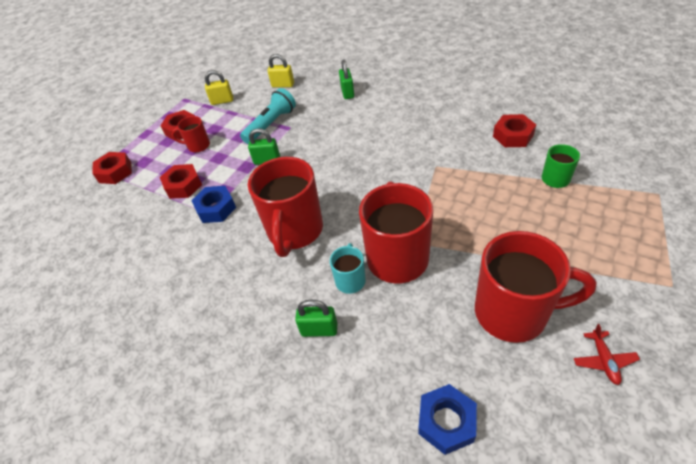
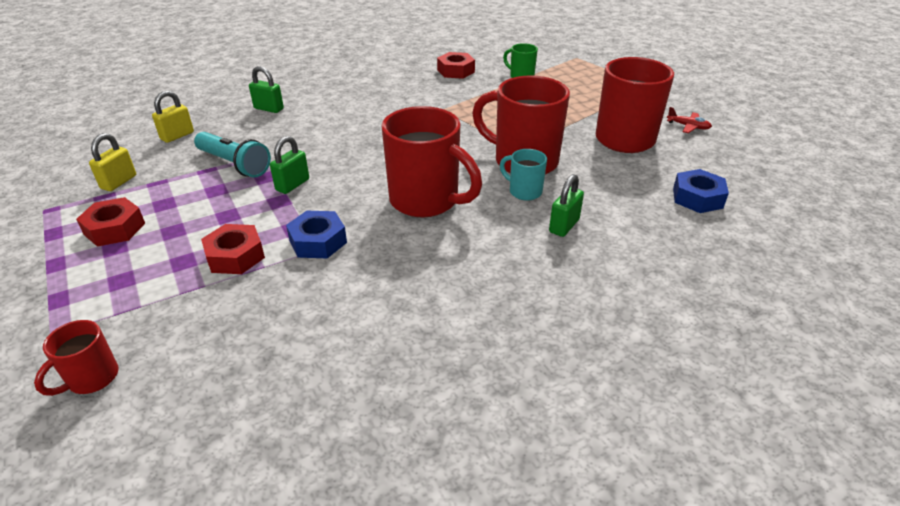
camera: 65 degrees left, 10 degrees down
(115, 172) = (94, 315): red nut -> none
(198, 146) = (175, 224): red mug -> red mug (91, 379)
(271, 124) = (234, 164): turquoise flashlight -> turquoise flashlight turned 150 degrees clockwise

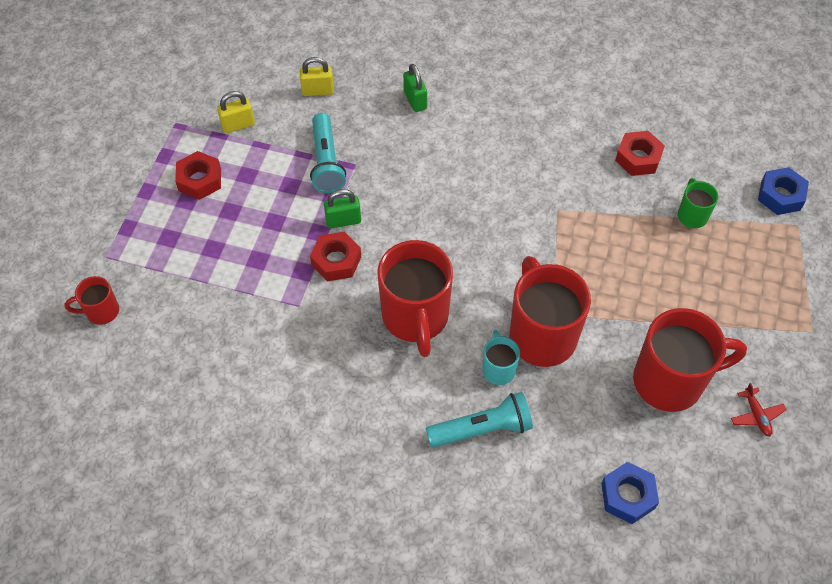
camera: 45 degrees right, 20 degrees up
(235, 256) = (245, 269): red nut -> red nut (336, 260)
(318, 241) = (304, 298): blue nut -> blue nut (780, 195)
(564, 226) = (482, 429): green padlock -> turquoise flashlight

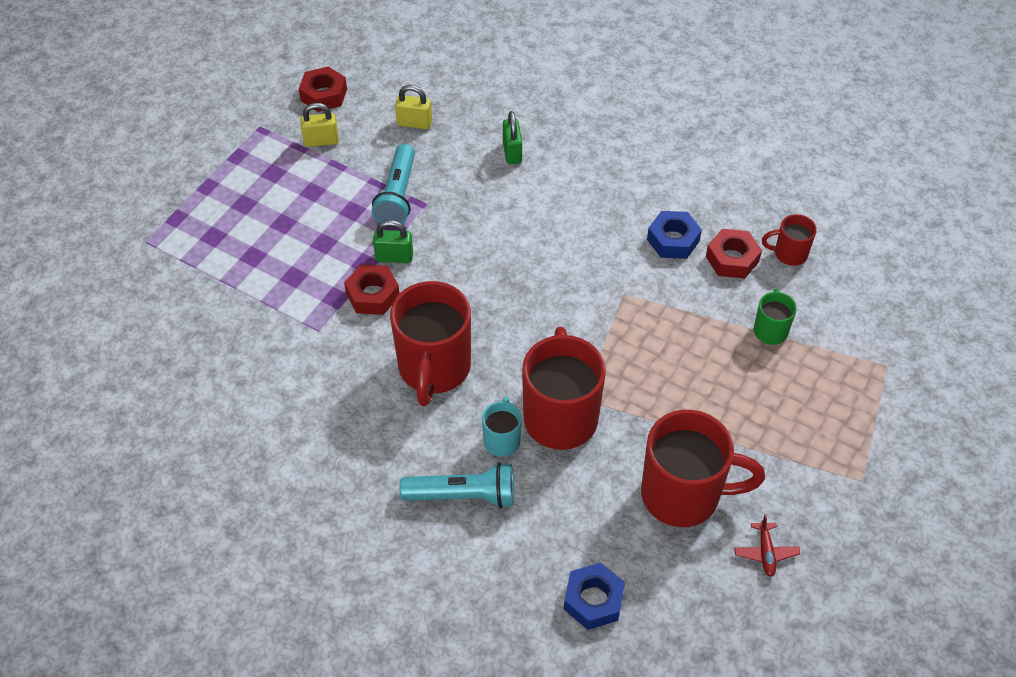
camera: 15 degrees right, 5 degrees down
(101, 311) = (122, 293): red mug -> red mug (789, 254)
(200, 180) = (263, 187): red nut -> red nut (323, 95)
(780, 195) = (878, 331): blue nut -> blue nut (673, 240)

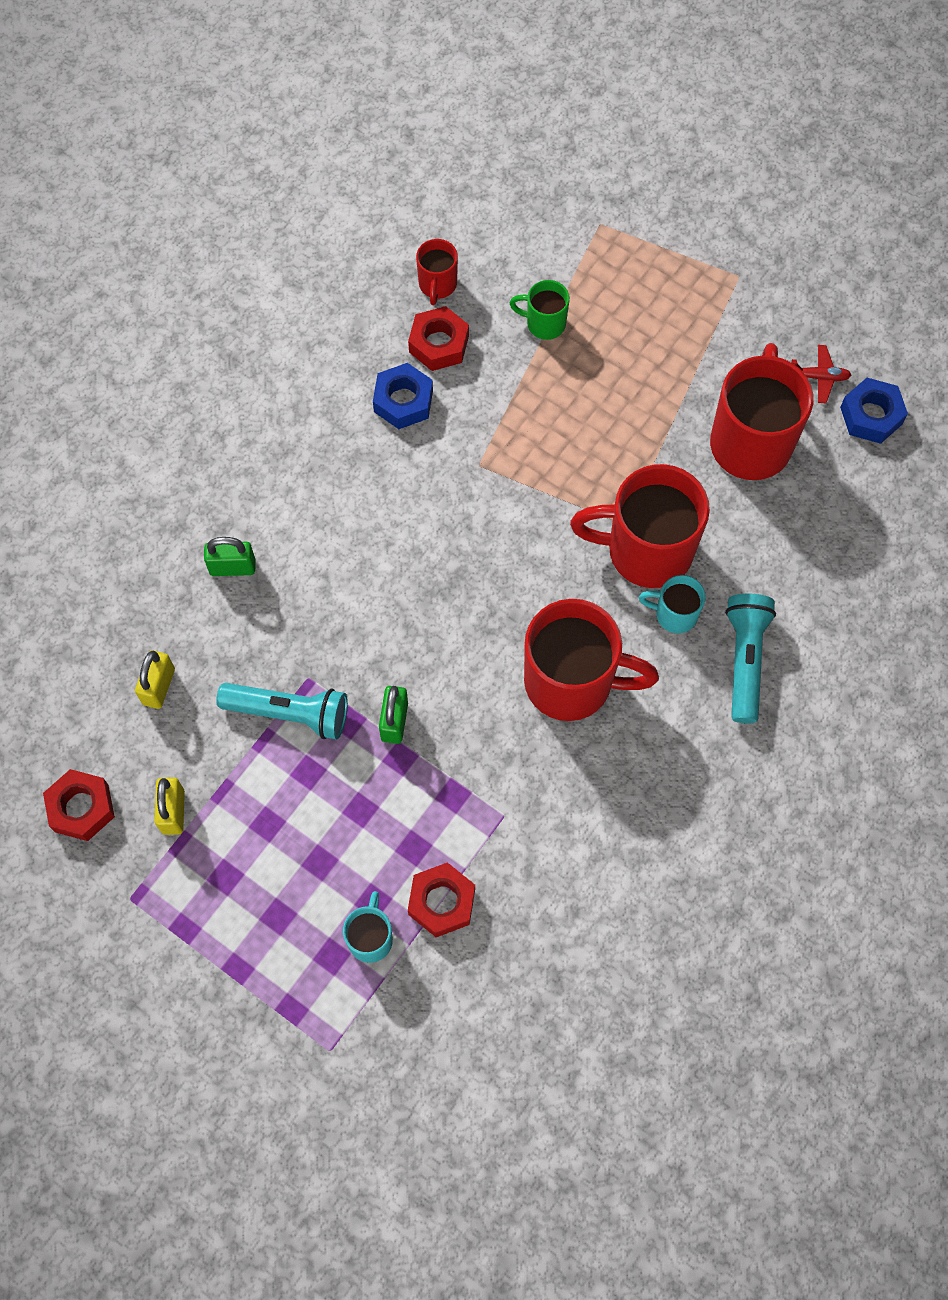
camera: 85 degrees left, 15 degrees up
(225, 257) = (370, 938): none -> turquoise mug
(372, 295) = (453, 749): red nut -> red nut (441, 902)
(593, 600) = (870, 542): blue nut -> blue nut (871, 415)

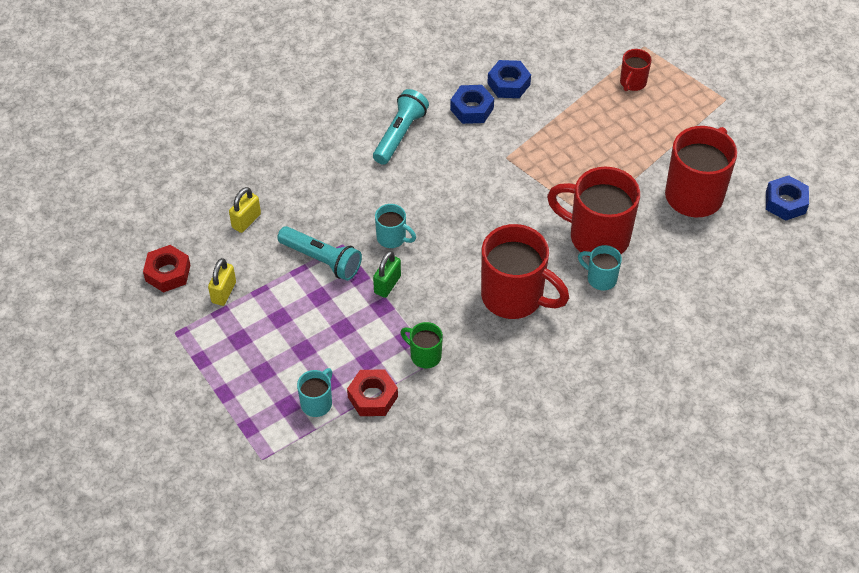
camera: 20 degrees right, 15 degrees down
(232, 567) = (322, 169): green padlock -> none
(373, 646) = (392, 238): none -> turquoise mug
(437, 285) = (522, 52): red mug -> red mug (632, 83)
(439, 344) = (508, 84): red nut -> blue nut
(544, 323) = (583, 91): green mug -> green mug (424, 355)
(745, 660) = (638, 319): turquoise flashlight -> turquoise flashlight (400, 135)
(819, 377) = (758, 171): red plane -> none

